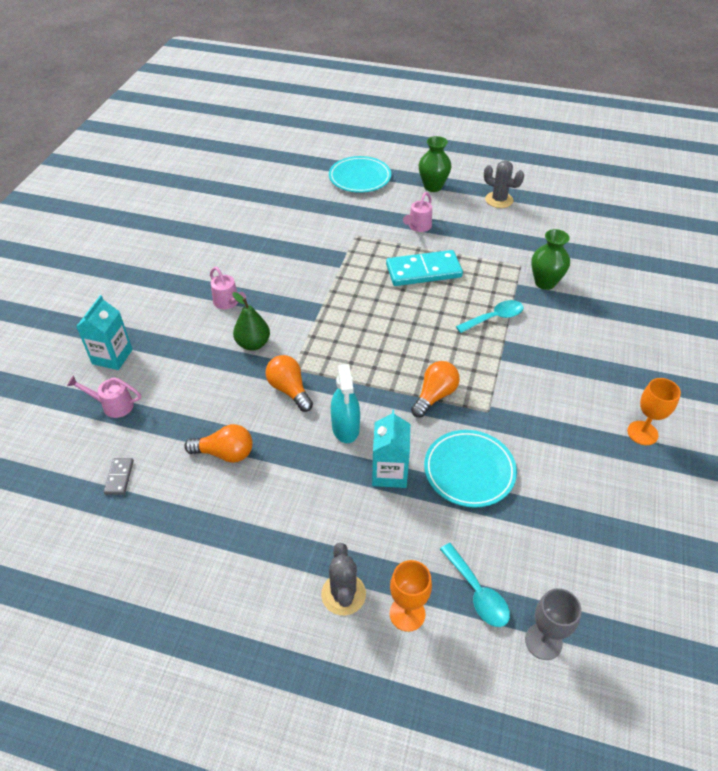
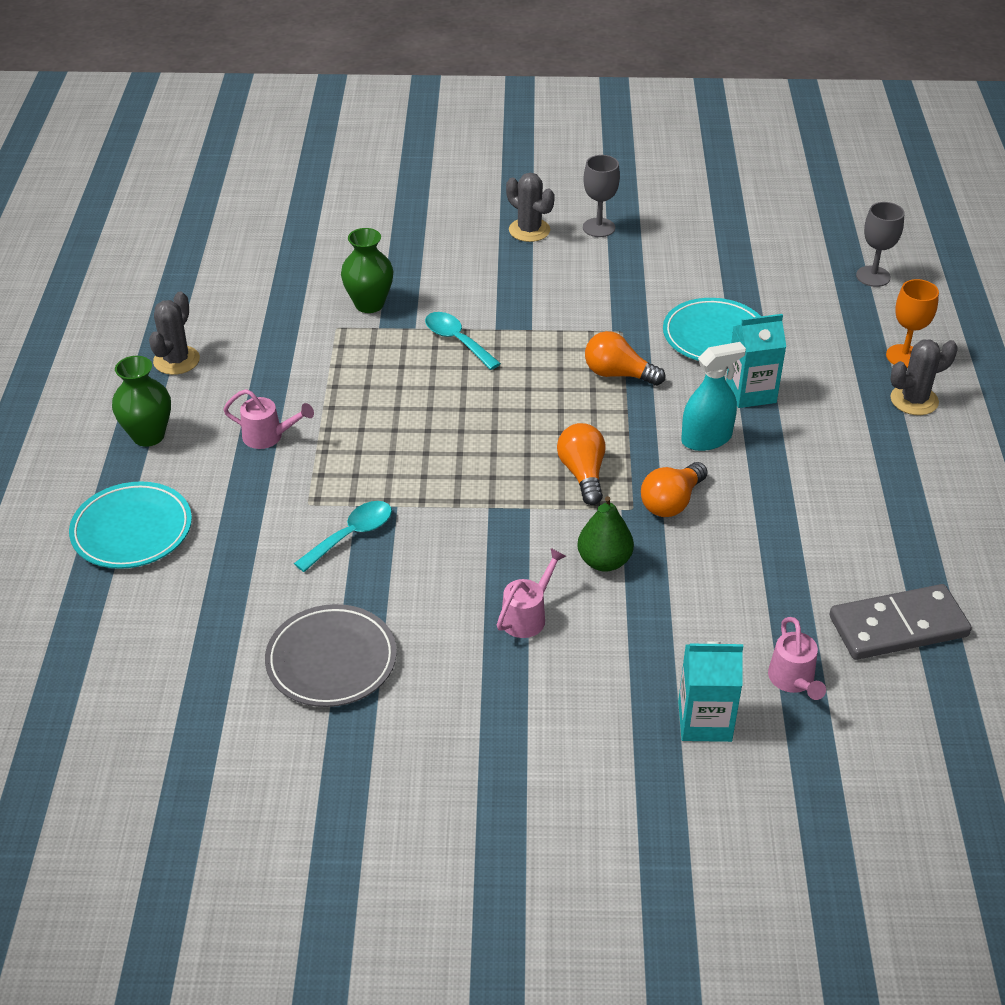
camera: 105 degrees left, 5 degrees down
(119, 477) = (898, 626): grey domino -> grey domino, size x2.20
(225, 453) = (804, 535): orange light bulb -> orange light bulb (583, 474)
(237, 230) = (331, 660): none -> grey plate
(423, 271) = (379, 416): turquoise domino -> none
(477, 593) = (853, 316): turquoise spoon -> turquoise spoon (352, 535)
(639, 385) = (529, 230): none -> grey cactus
(642, 433) = (598, 227): orange goblet -> grey goblet

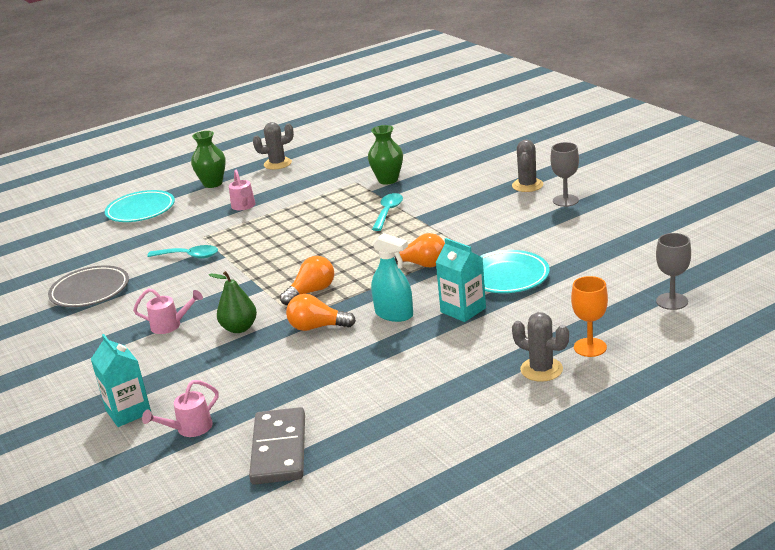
camera: 60 degrees right, 15 degrees down
(618, 374) = (421, 264): orange light bulb -> orange light bulb turned 120 degrees clockwise
(898, 626) = (279, 449): grey domino -> grey domino turned 45 degrees clockwise

